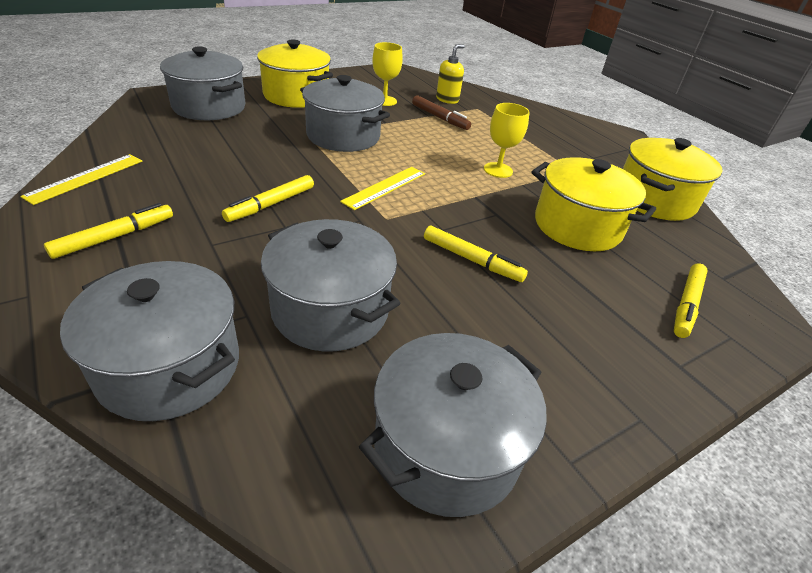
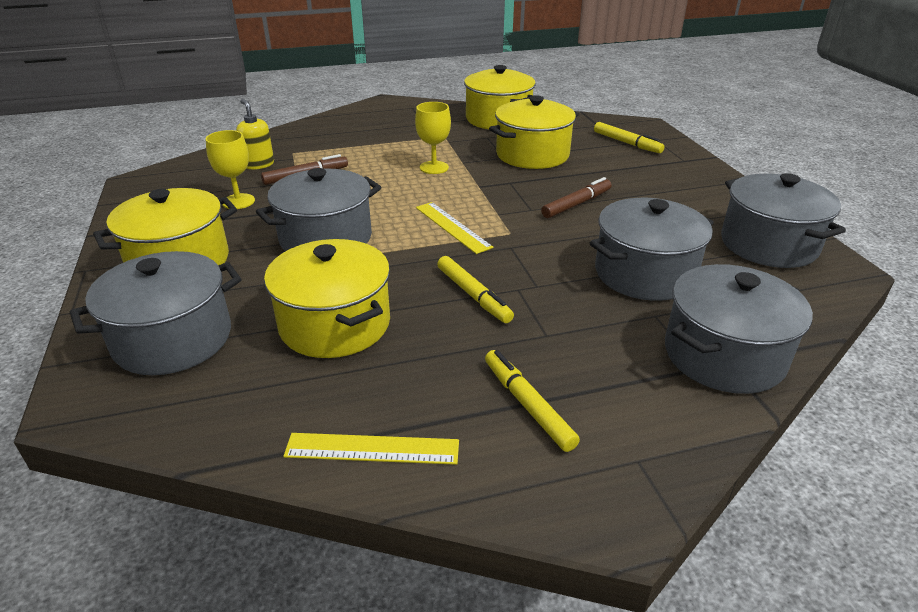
camera: 70 degrees left, 5 degrees down
(86, 178) = (372, 448): yellow ruler -> yellow ruler turned 45 degrees counterclockwise
(226, 152) = (335, 324): none -> yellow pot
(472, 260) = (576, 204): yellow marker -> brown marker

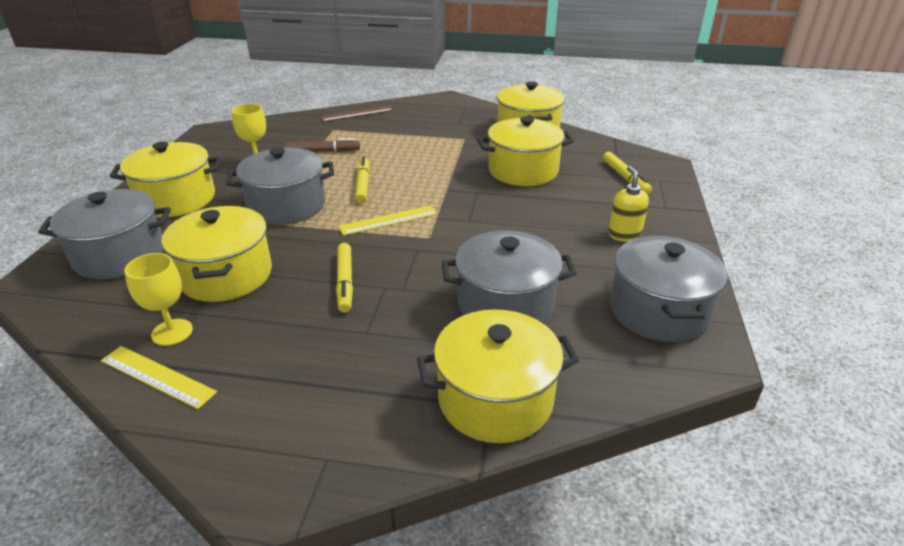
camera: 25 degrees right, 0 degrees up
(259, 164) = (300, 135): yellow soap dispenser -> yellow soap dispenser (624, 235)
(302, 132) = (357, 113): none -> brown ruler
(434, 167) = (427, 165): yellow goblet -> yellow goblet (172, 332)
(452, 227) = (388, 220): yellow ruler -> yellow ruler turned 75 degrees clockwise
(527, 405) = (292, 383): yellow marker -> yellow marker (363, 185)
(576, 204) = (514, 225): brown marker -> none
(724, 355) = (495, 399): grey pot -> yellow pot

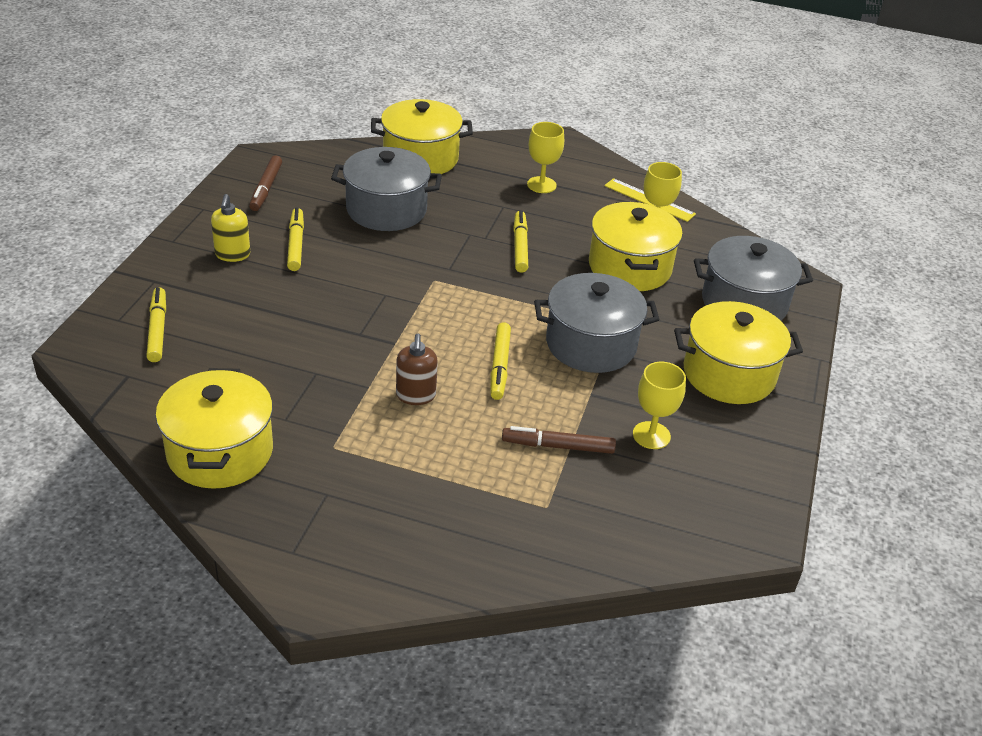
camera: 175 degrees left, 5 degrees up
(312, 377) = (541, 185): none -> yellow goblet
(357, 113) = (505, 558): brown ruler -> none
(388, 220) = (473, 307): yellow ruler -> none
(421, 164) = (416, 396): none -> brown soap dispenser
(523, 171) = (281, 361): yellow pot -> none
(575, 252) = (296, 244): none -> yellow marker
(658, 311) = (266, 188): grey pot -> brown marker

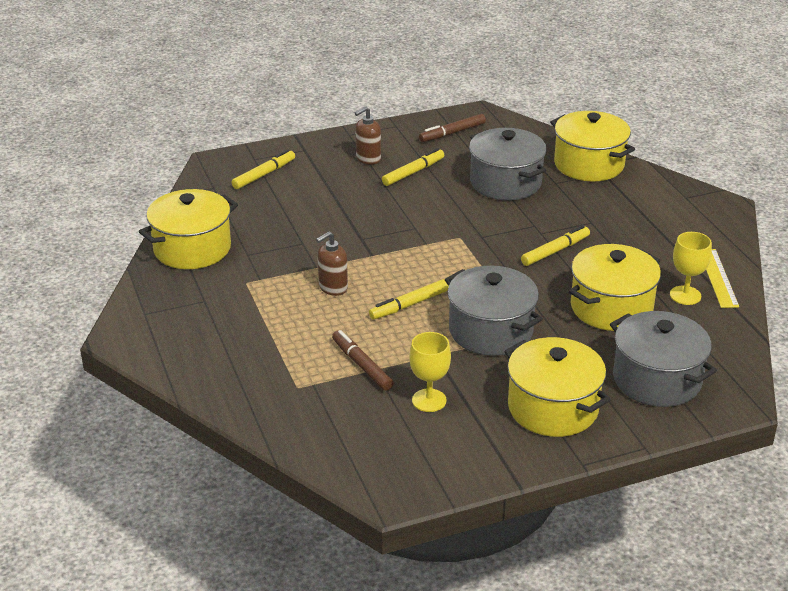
camera: 55 degrees right, 5 degrees down
(232, 255) = (368, 159): yellow soap dispenser -> brown soap dispenser
(541, 185) = (647, 224): yellow goblet -> none

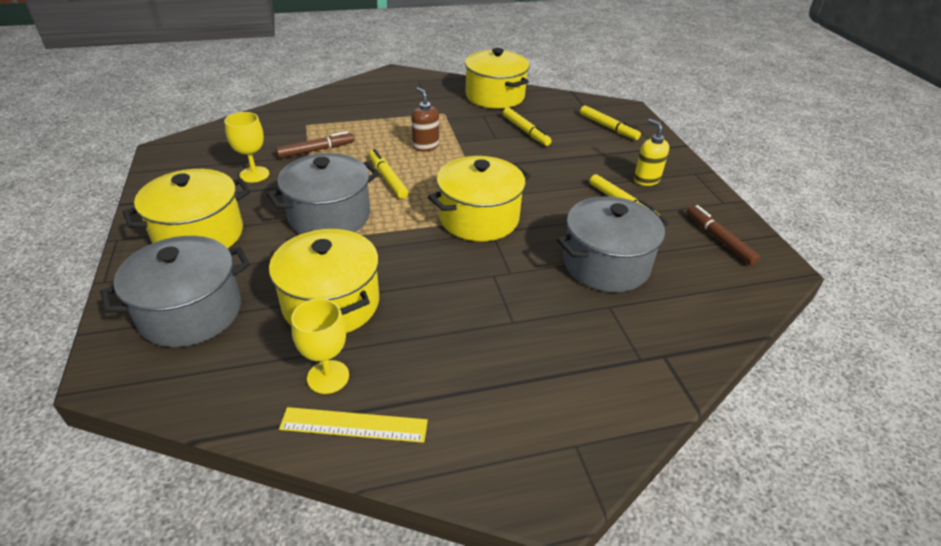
camera: 95 degrees right, 5 degrees up
(368, 159) = (646, 179): brown soap dispenser -> yellow soap dispenser
(555, 251) = (454, 280): yellow marker -> yellow marker (525, 131)
(589, 164) = (663, 348): yellow pot -> yellow pot (479, 218)

